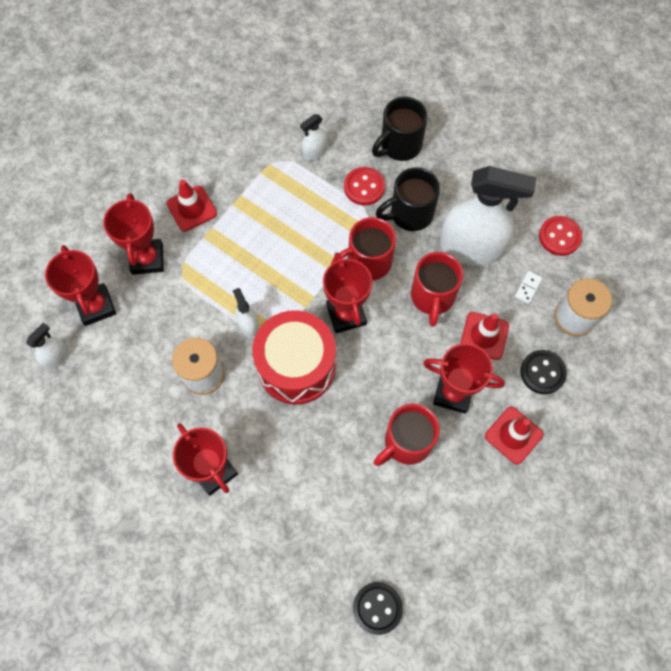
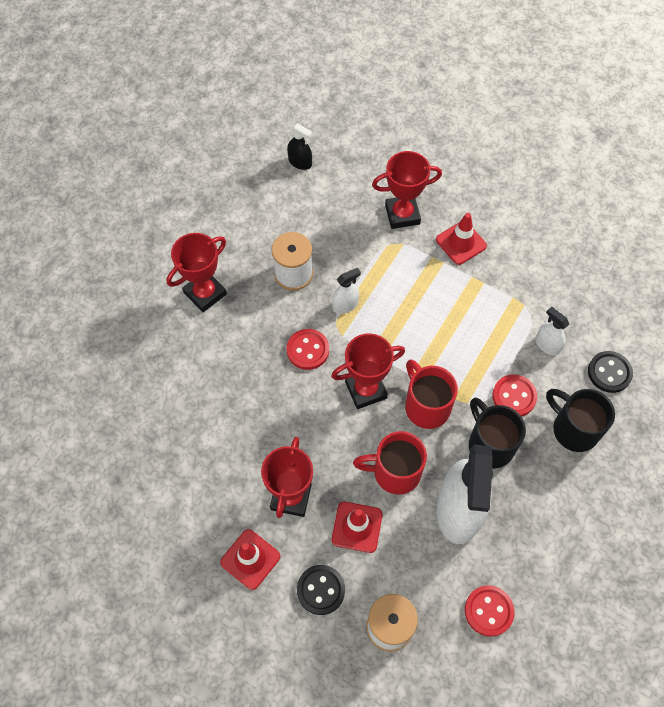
camera: 85 degrees right, 5 degrees down
(56, 357) = (300, 162): white spray bottle -> black spray bottle
(96, 306) = (350, 183): red trophy -> none
(296, 366) = (308, 350): red drum -> red button
(377, 608) = (85, 437): black button -> black button (609, 372)
(406, 442) = (238, 454): red mug -> none
(528, 288) = (418, 574): white domino -> none

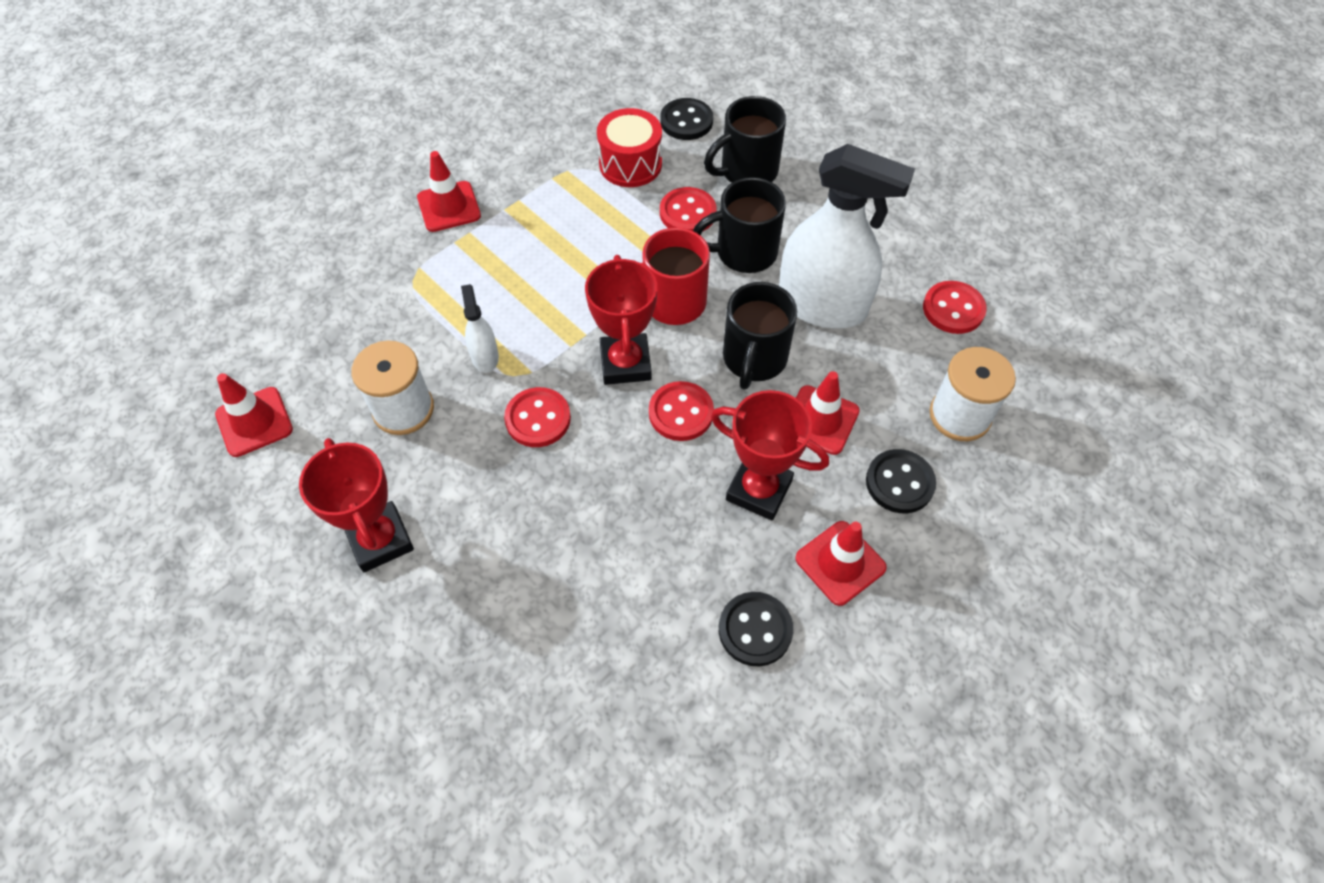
camera: 75 degrees left, 5 degrees down
(193, 515) = (755, 630): none -> black button
(263, 202) = (254, 422): none -> red traffic cone
(300, 162) = (211, 358): black spray bottle -> none
(337, 434) = (681, 413): none -> red button
(395, 472) = (754, 359): red mug -> black mug
(402, 214) = (372, 257): red trophy -> none
(547, 345) = (630, 164): white spray bottle -> red drum

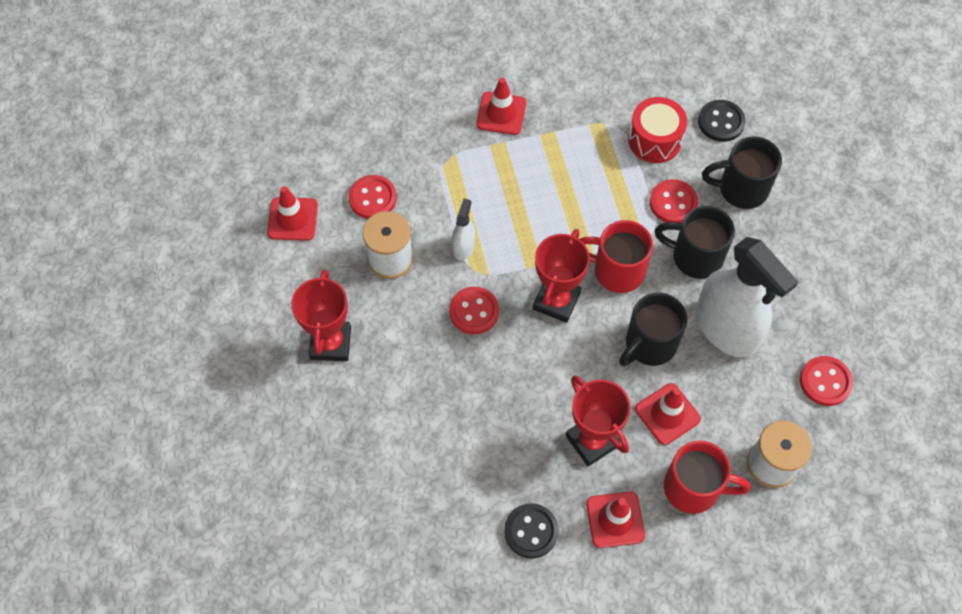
camera: 30 degrees right, 5 degrees up
(681, 413) = (573, 357): red button -> red button (372, 198)
(899, 482) = (693, 488): black button -> red mug

